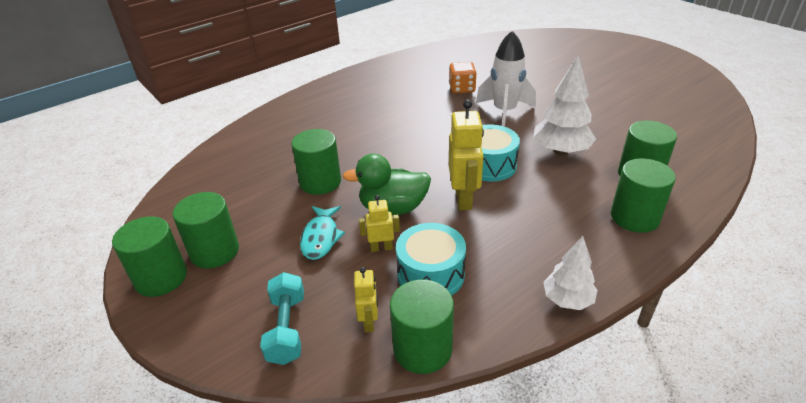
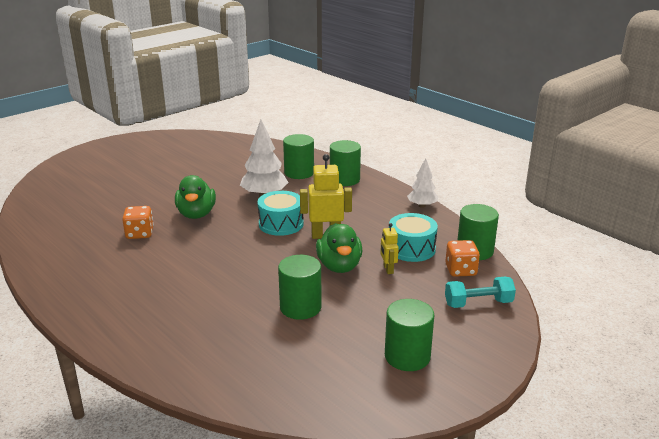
camera: 95 degrees left, 10 degrees down
(161, 278) = (447, 383): green cylinder -> none
(321, 238) = (380, 298): turquoise fish -> none
(369, 322) = (460, 270): yellow robot -> orange dice
(504, 112) = (196, 214): white rocket -> green duck

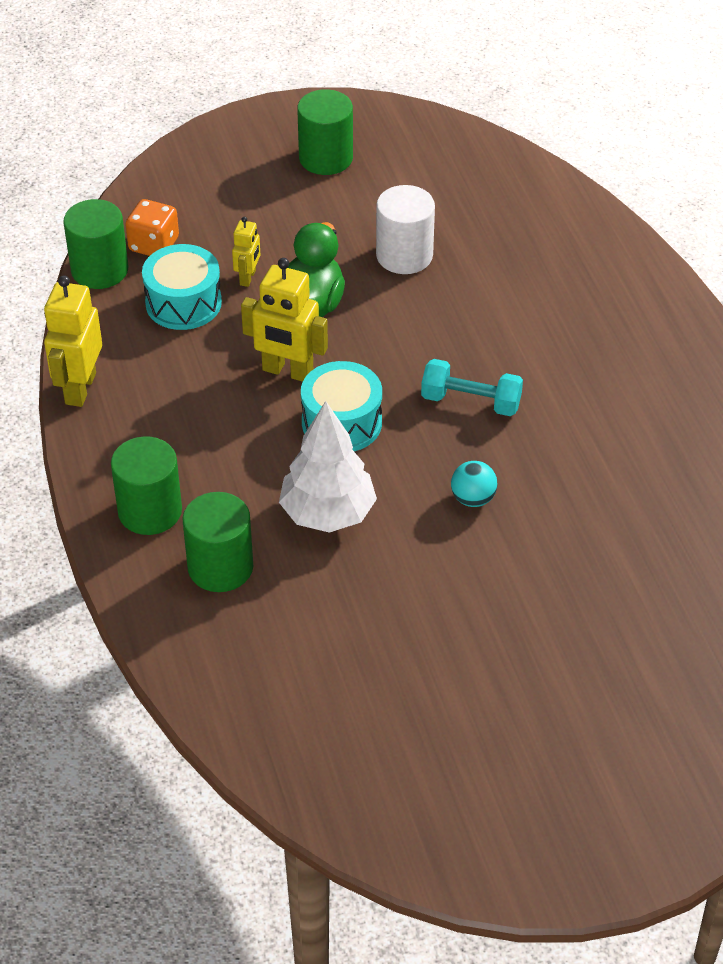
camera: 155 degrees left, 20 degrees up
(140, 234) = (584, 477): orange dice -> none
(196, 214) = (473, 498): green duck -> turquoise ball
(300, 307) = (404, 255): green cylinder -> white cylinder
(422, 206) = (80, 388): white tree -> yellow robot
(478, 303) = (184, 192): turquoise dumbbell -> turquoise dumbbell (471, 401)

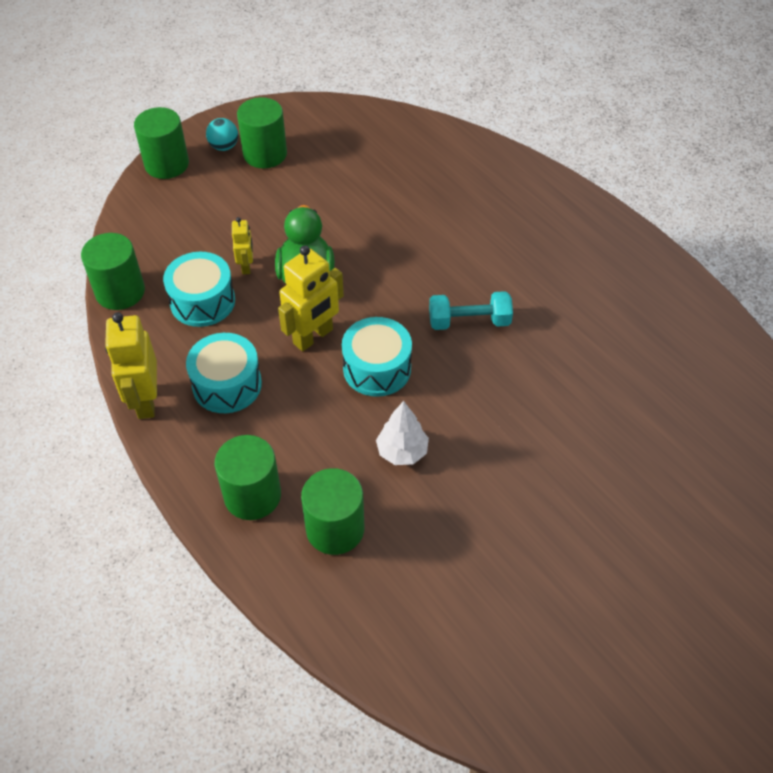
camera: 20 degrees left, 5 degrees up
(154, 245) = (157, 258): orange dice -> none
(172, 395) = (227, 385): none -> turquoise drum
(208, 143) = (166, 164): none -> green cylinder
(287, 371) = (313, 337): yellow robot -> yellow robot turned 45 degrees counterclockwise
(328, 513) = (402, 451): white tree -> white tree, size x0.63
(404, 255) = (361, 216): white cylinder -> none
(473, 498) = (510, 403): turquoise ball -> turquoise ball (224, 146)

